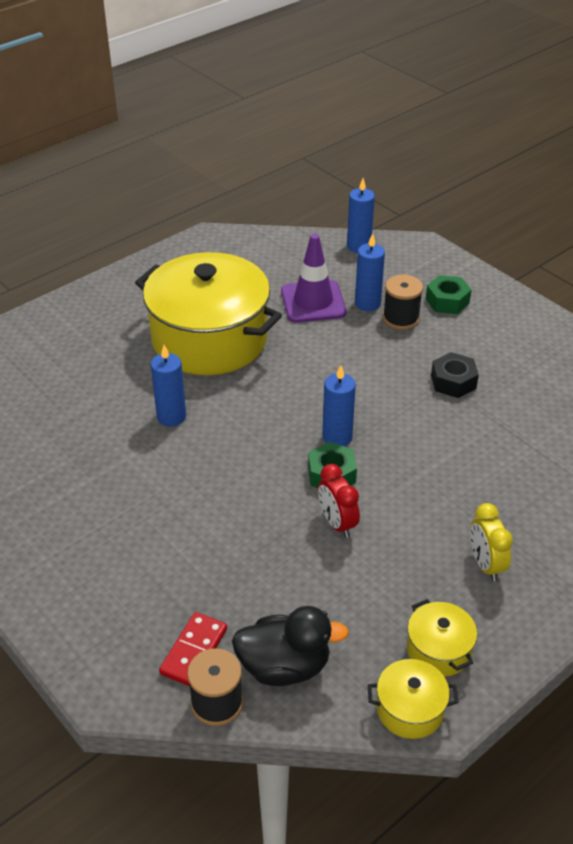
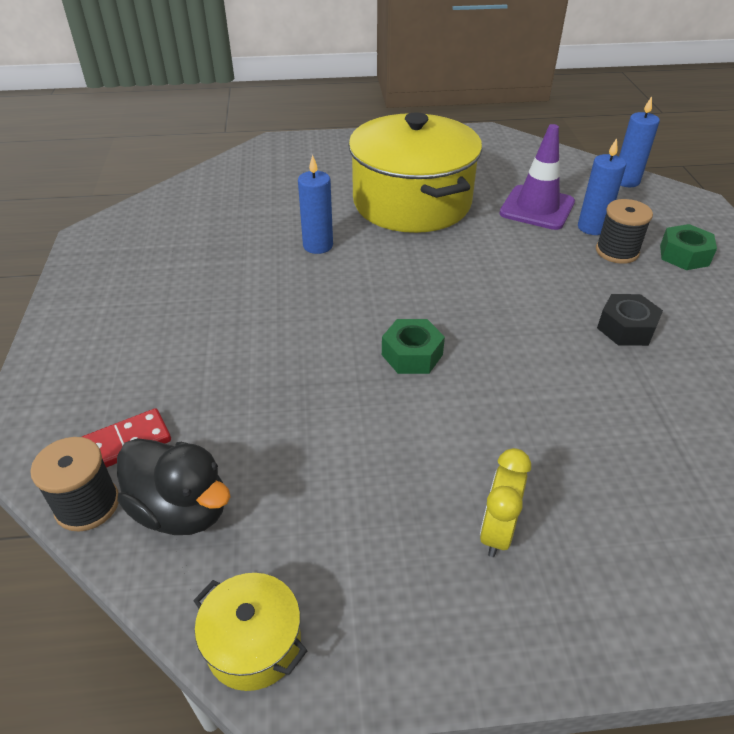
camera: 35 degrees right, 0 degrees up
(337, 437) = (450, 325): blue candle -> none
(337, 523) = (372, 401): red clock -> none
(438, 650) = (351, 595): yellow pot -> none

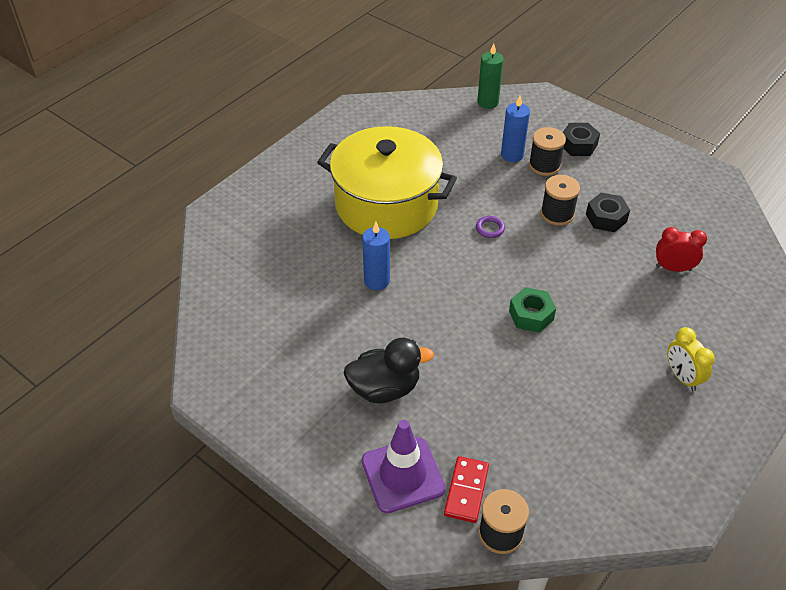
camera: 45 degrees left, 5 degrees up
(181, 509) = (546, 492): black duck -> black duck (385, 388)
(254, 643) = (660, 512): yellow pot -> none
(479, 267) = (490, 228): none -> purple ring
(537, 208) = (465, 159): purple traffic cone -> purple traffic cone (403, 475)
(571, 294) = (557, 214): none -> black spool
(626, 181) = (488, 102): blue candle -> green candle
(648, 421) = (673, 268): none -> red clock
(684, 255) = (578, 145): green nut -> black nut

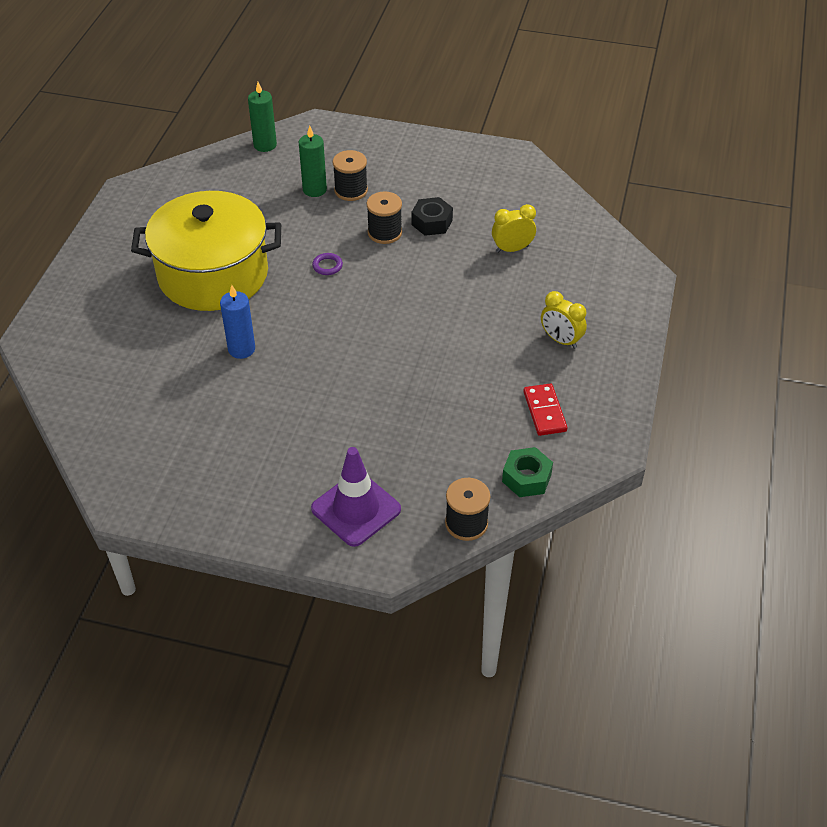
camera: 25 degrees left, 0 degrees up
(385, 388) = (300, 442): black duck -> none
(466, 491) = (419, 501): red domino -> red domino (544, 411)
(512, 155) = (314, 190): blue candle -> green candle
(531, 315) = (404, 332): green nut -> green nut (526, 478)
(578, 145) = (374, 161): black nut -> none
(673, 268) = (512, 249): red clock -> yellow clock

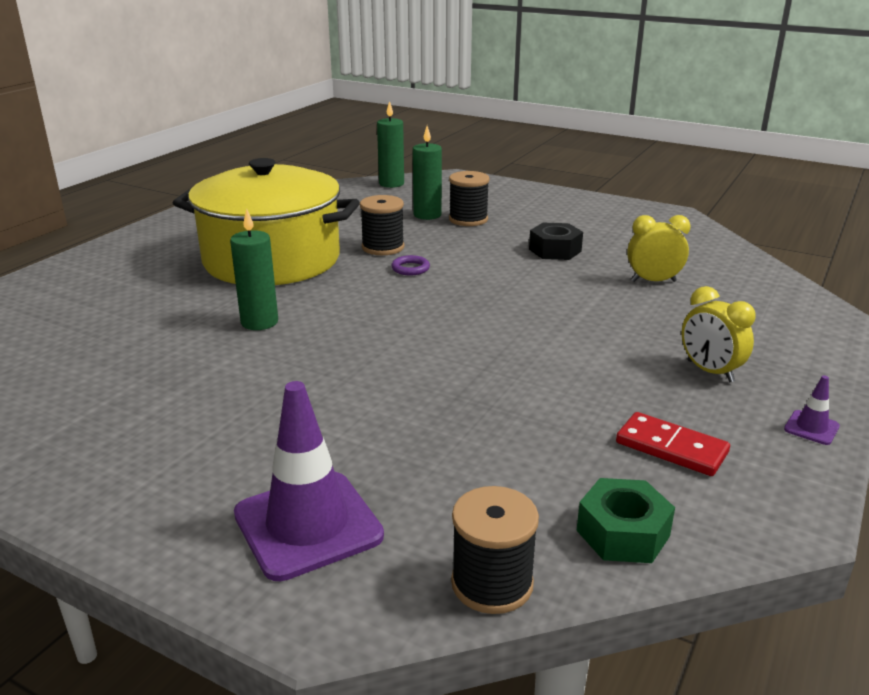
camera: 15 degrees right, 20 degrees down
(241, 349) = (259, 322): blue candle -> green candle
(384, 233) = (493, 252): black spool -> black spool (383, 247)
(544, 411) = (671, 448): red domino -> red domino turned 60 degrees counterclockwise
(623, 379) = (811, 428): none -> purple traffic cone

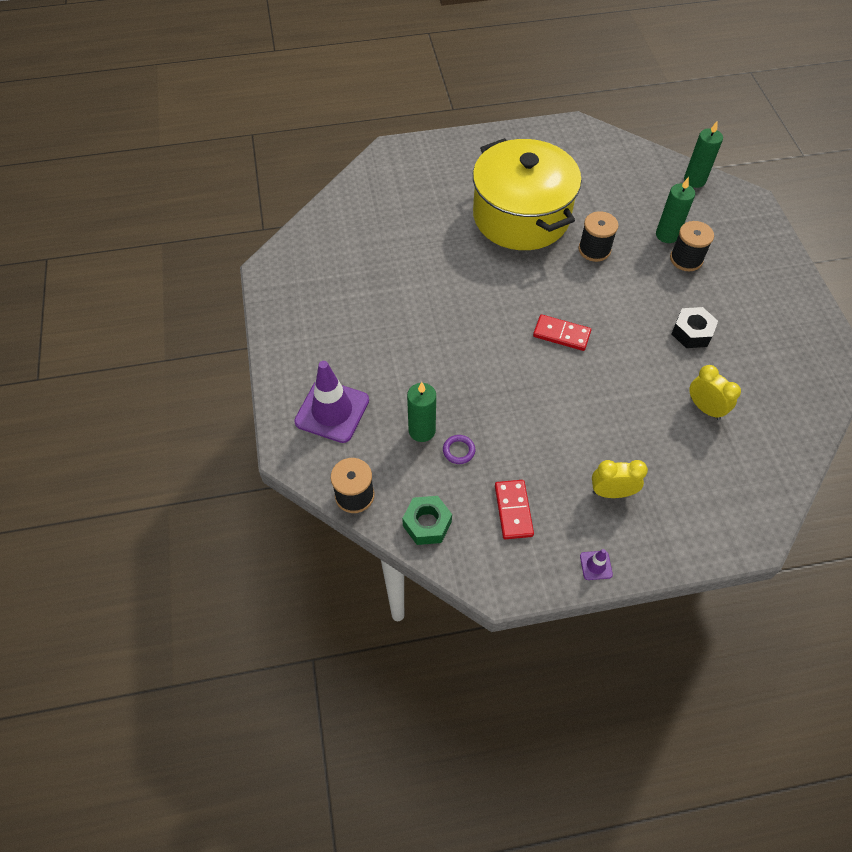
camera: 50 degrees right, 30 degrees up
(259, 322) = (454, 268): green candle -> green candle (422, 430)
(410, 268) = (582, 282): purple ring -> purple ring (458, 451)
(456, 306) = (561, 334): none -> red domino
(710, 371) = (611, 492): yellow clock -> yellow clock turned 75 degrees clockwise

